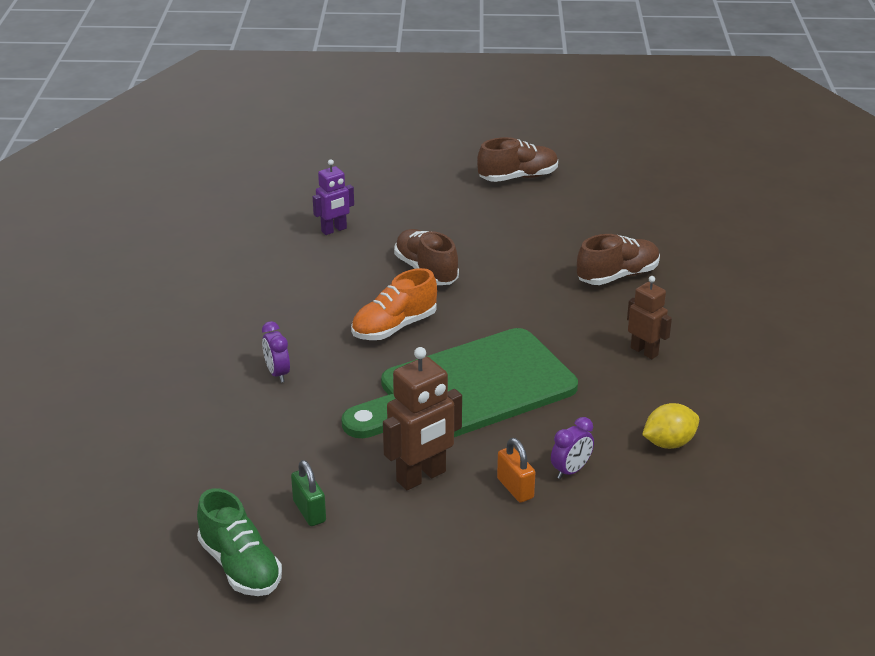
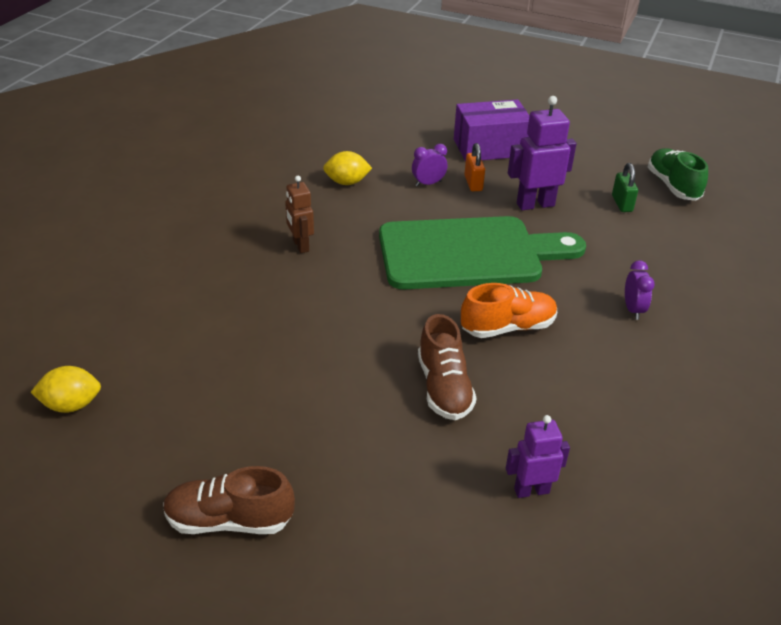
camera: 160 degrees left, 5 degrees up
(421, 477) = (535, 204): brown robot -> purple robot
(527, 564) = (490, 147): none -> purple box
(617, 276) = (251, 323): brown shoe -> none
(683, 200) = (71, 405): none -> yellow lemon

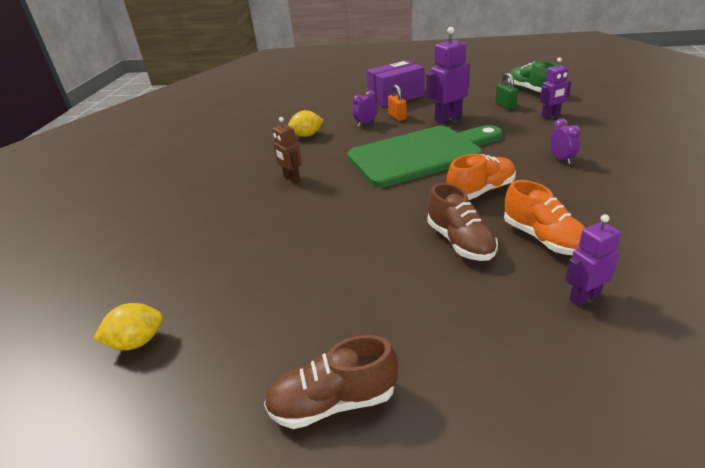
camera: 10 degrees left, 5 degrees down
(536, 410) = (543, 238): none -> orange shoe
(668, 238) = (550, 115): none -> purple robot

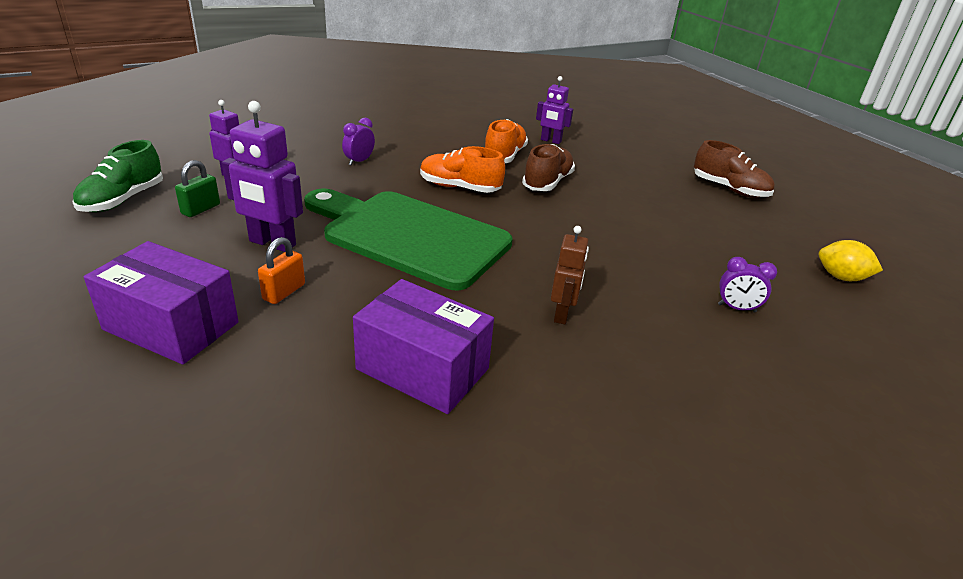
camera: 135 degrees left, 0 degrees up
(307, 135) = (422, 369): yellow lemon -> purple box
(366, 123) = (331, 316): purple clock -> purple clock (736, 308)

